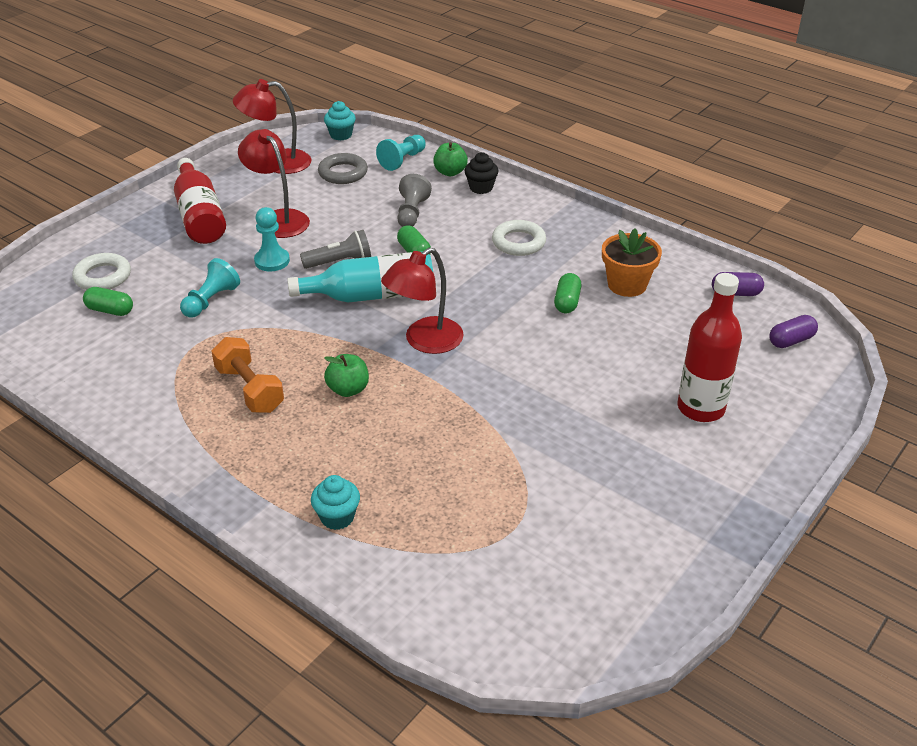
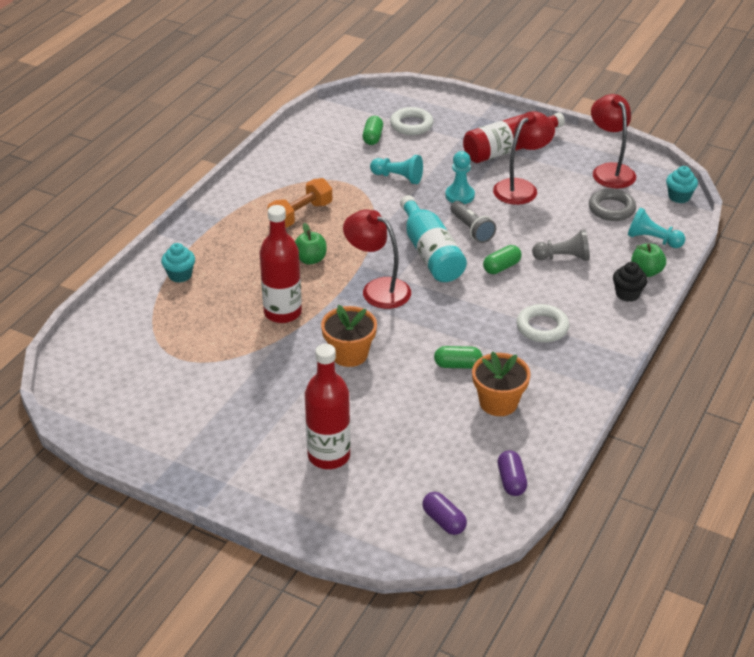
camera: 80 degrees right, 0 degrees up
(447, 423) = (282, 312): none -> red bottle
(536, 376) = (349, 354): none -> orange flower pot

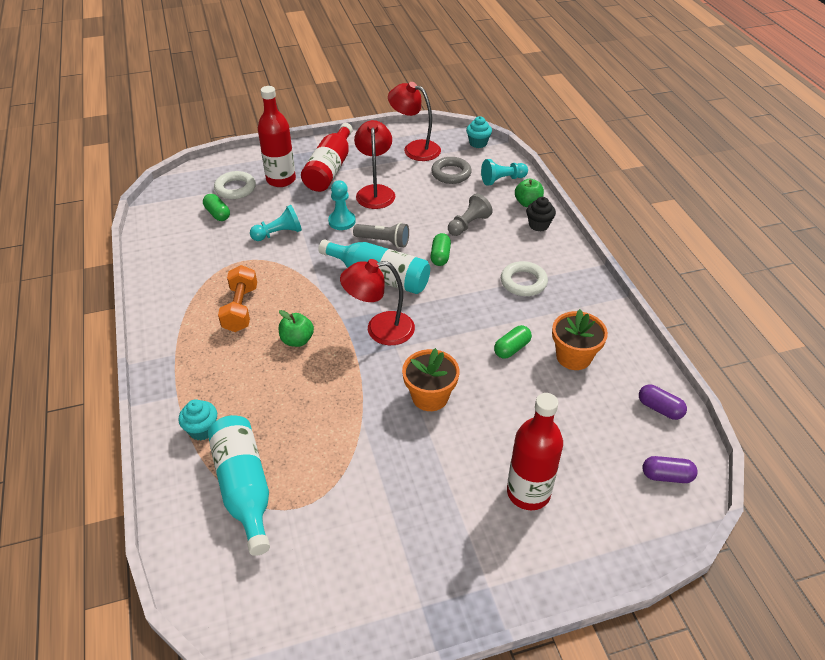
camera: 45 degrees left, 5 degrees up
(161, 324) = (244, 488): none -> turquoise bottle
(282, 312) = (334, 400): red bottle -> red bottle (281, 180)

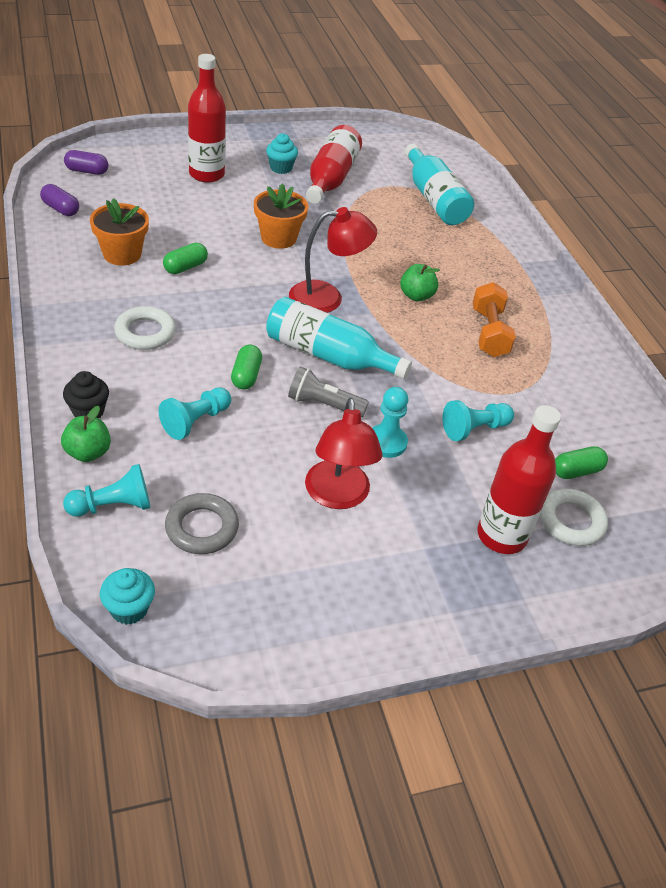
camera: 175 degrees right, 0 degrees up
(202, 430) = (483, 236): turquoise cupcake -> turquoise cupcake (281, 168)
(217, 214) = (576, 471): green capsule -> green capsule turned 75 degrees counterclockwise
(330, 169) = (421, 556): red bottle -> red bottle (331, 178)
(415, 149) = (261, 601): red lamp -> none
(468, 224) = (195, 421): grey pawn -> turquoise pawn

